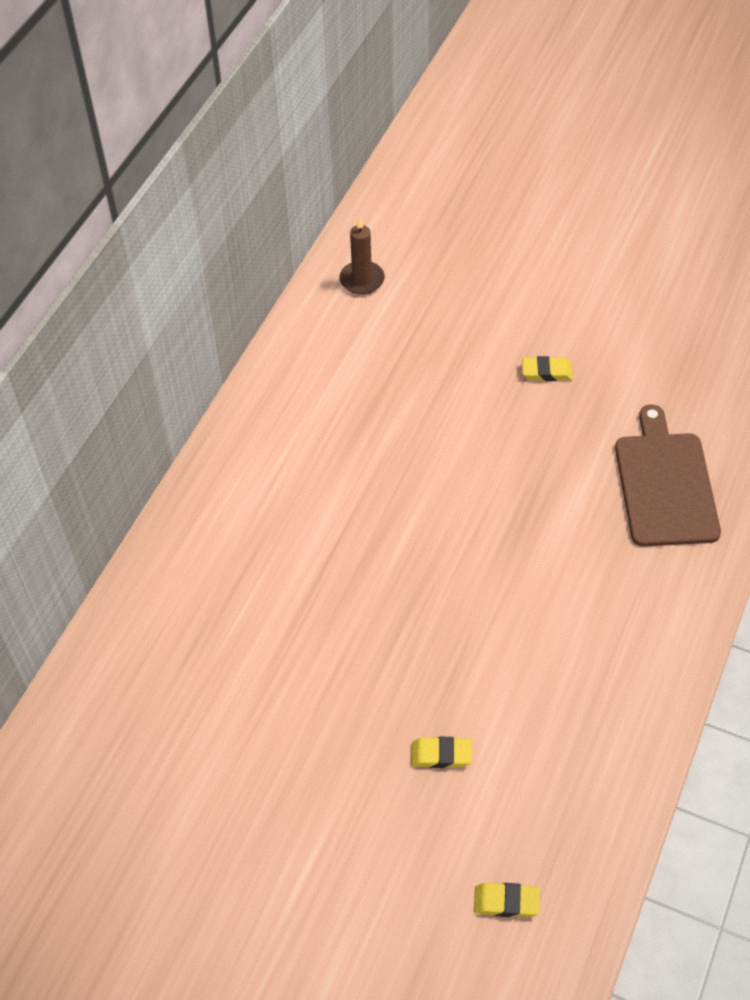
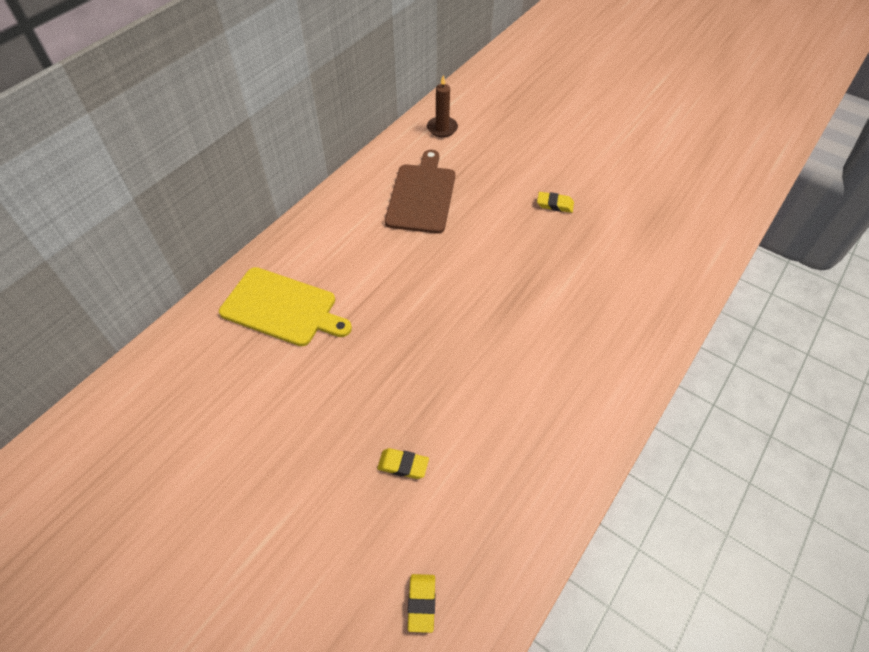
camera: 10 degrees right, 0 degrees up
(225, 587) = (282, 307): none -> yellow cutting board
(506, 902) = (421, 603): yellow eraser -> yellow eraser turned 75 degrees clockwise
(664, 484) = (625, 295): brown cutting board -> brown cutting board (421, 195)

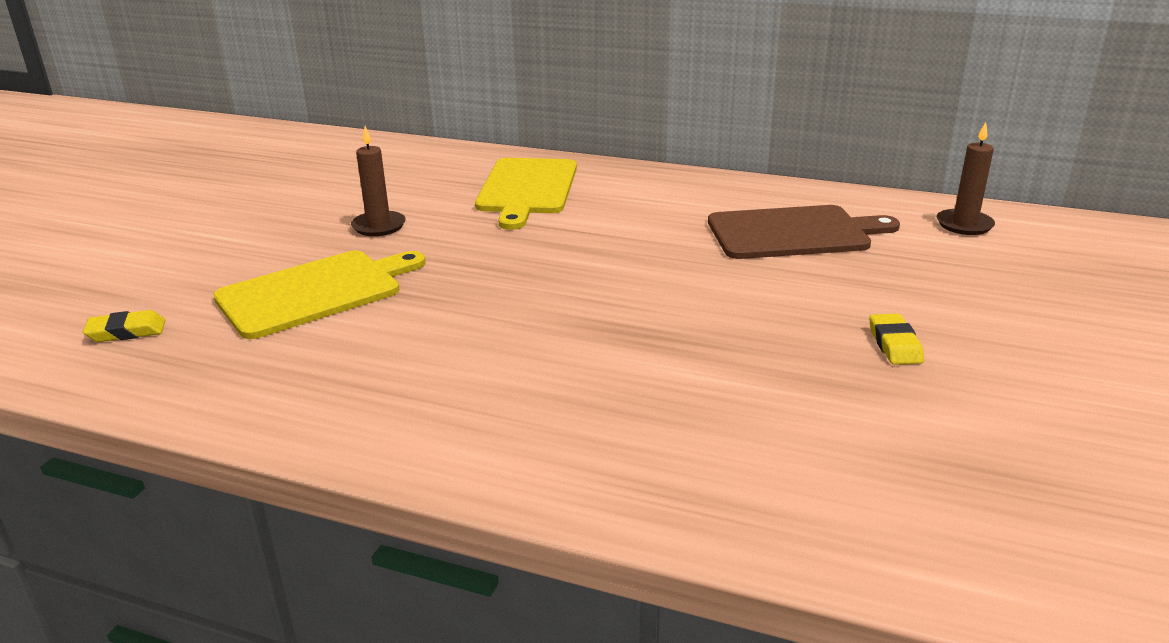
camera: 75 degrees right, 25 degrees down
(304, 414) = (379, 226): none -> brown candle
(403, 465) = (315, 292): yellow eraser -> yellow cutting board

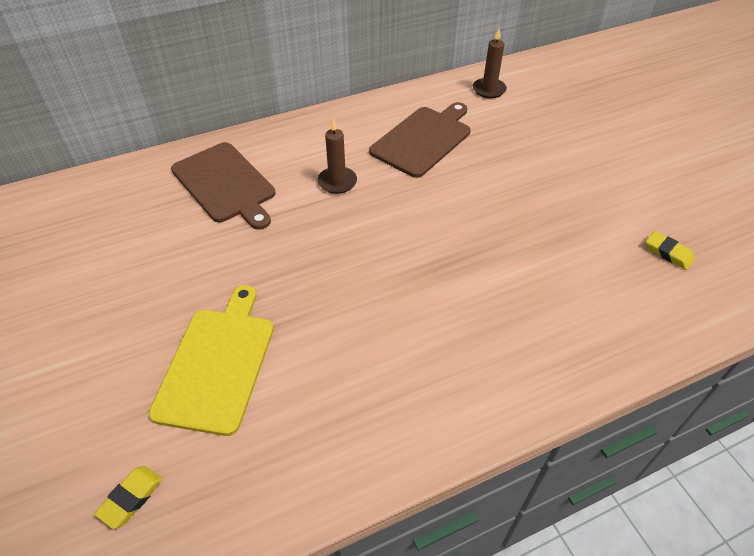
camera: 45 degrees left, 20 degrees up
(379, 226) = (171, 278): brown candle -> brown candle (337, 182)
(527, 189) = (225, 184): yellow cutting board -> brown cutting board
(894, 344) = (556, 195): yellow eraser -> yellow eraser (668, 253)

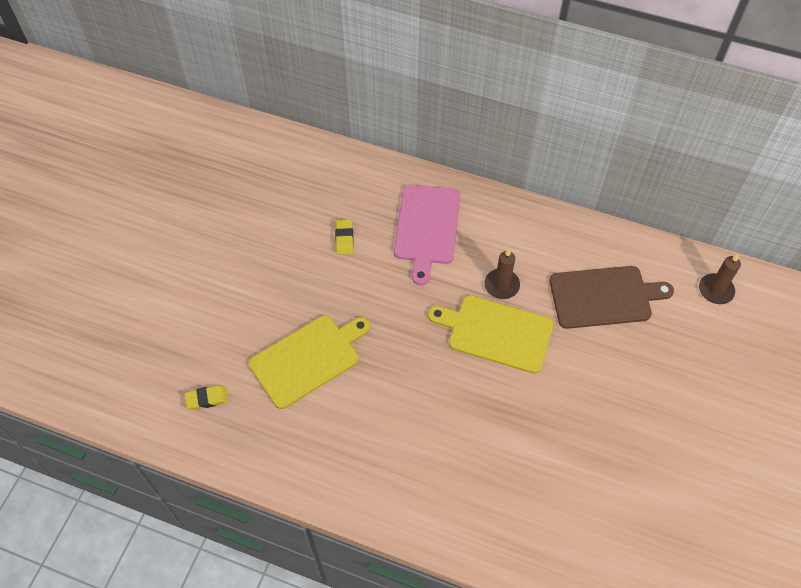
camera: 45 degrees right, 10 degrees up
(225, 184) = (427, 228): brown cutting board -> pink cutting board
(372, 216) = (496, 333): none -> yellow cutting board
(668, 253) = (671, 541): yellow eraser -> yellow eraser (344, 239)

